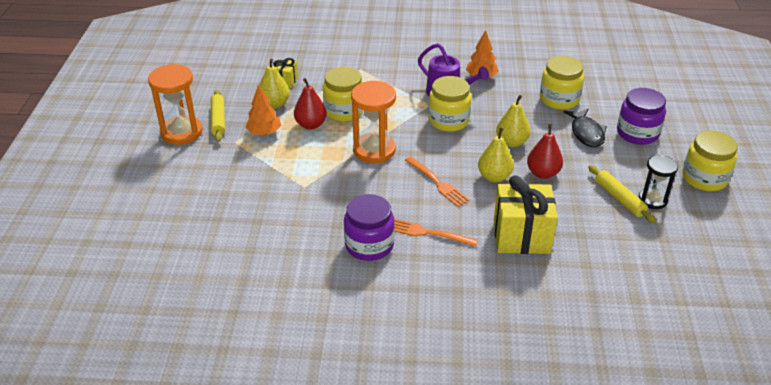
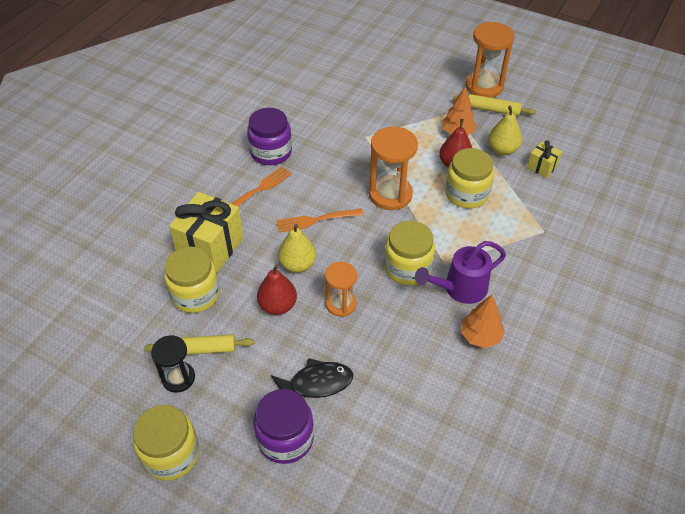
camera: 115 degrees right, 10 degrees up
(511, 142) = (341, 304): yellow pear -> orange hourglass
(559, 99) = (395, 393): yellow jar -> yellow jar (195, 294)
(586, 133) = (316, 383): black fish -> black fish turned 150 degrees clockwise

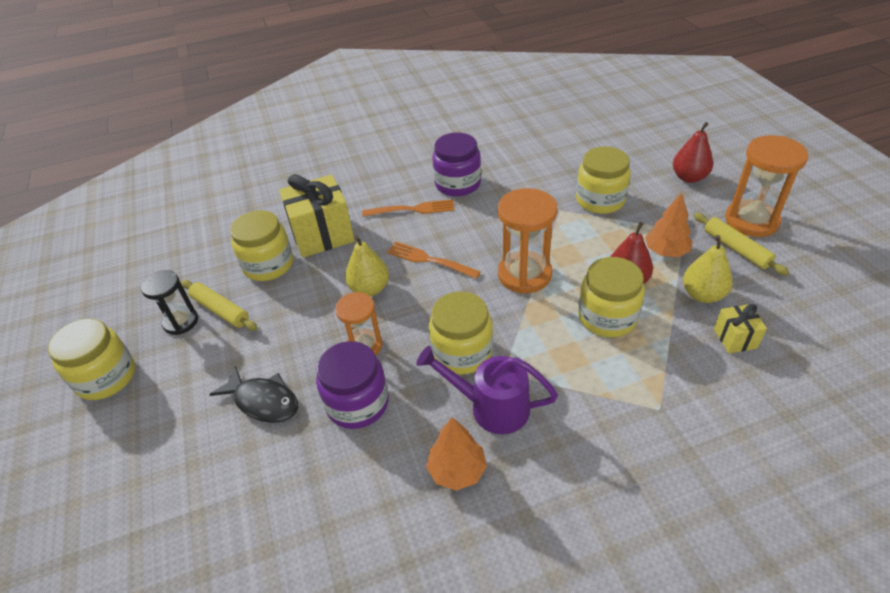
camera: 45 degrees right, 5 degrees down
(278, 306) = (314, 313): red pear -> red pear (689, 177)
(285, 438) = (186, 430): purple jar -> purple jar (357, 403)
(383, 116) = (600, 200): none -> yellow jar

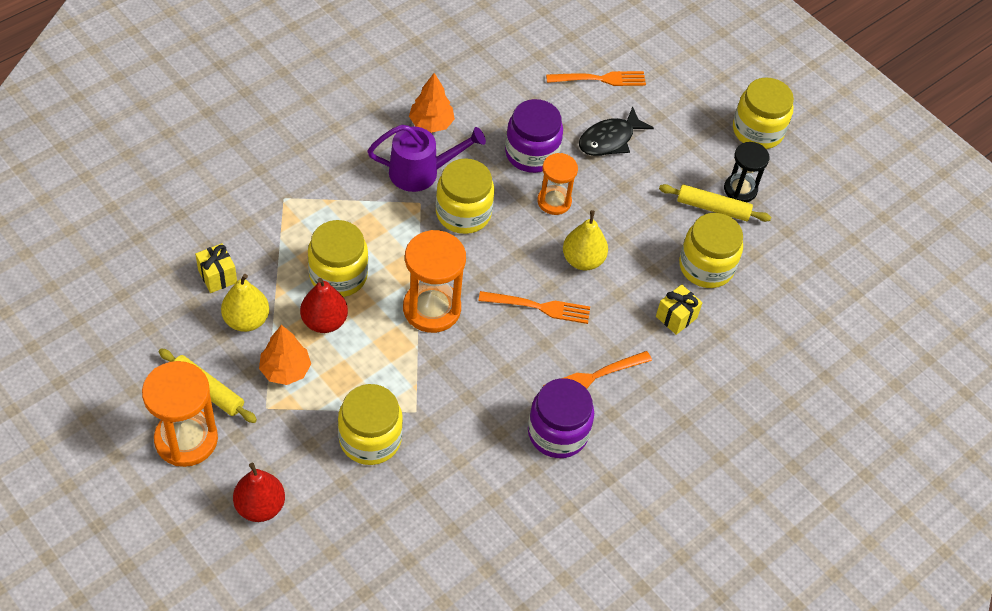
camera: 150 degrees right, 10 degrees up
(216, 487) = (600, 79): none -> orange fork
(263, 401) = (609, 139): black fish -> black fish turned 45 degrees counterclockwise
(322, 235) = (676, 317): yellow gift -> yellow gift, size x0.50

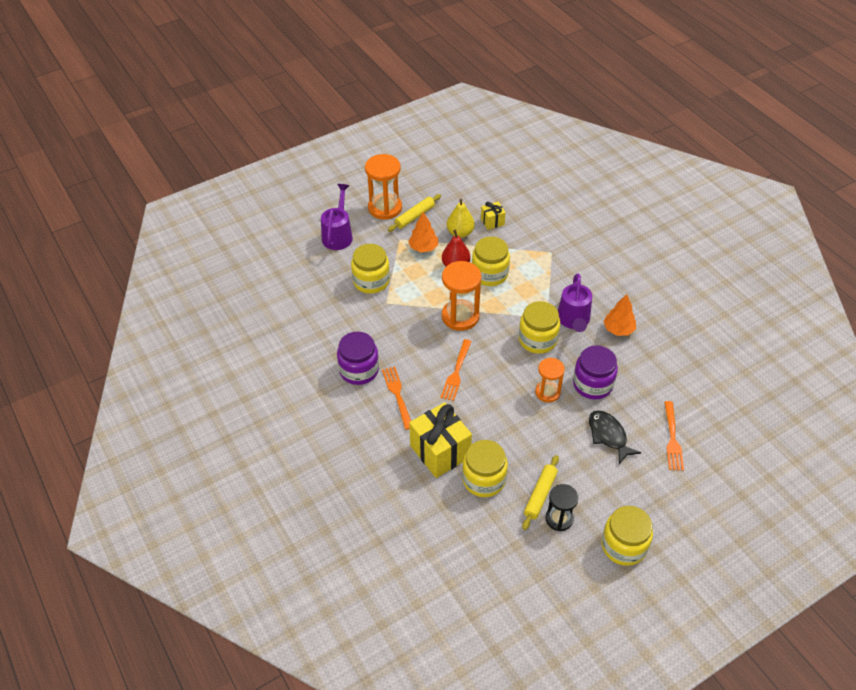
camera: 105 degrees right, 5 degrees down
(260, 506) = (338, 235): red pear -> purple watering can
(583, 260) = (494, 402): yellow pear -> none
(676, 317) = (440, 451): yellow gift -> yellow gift, size x2.02

